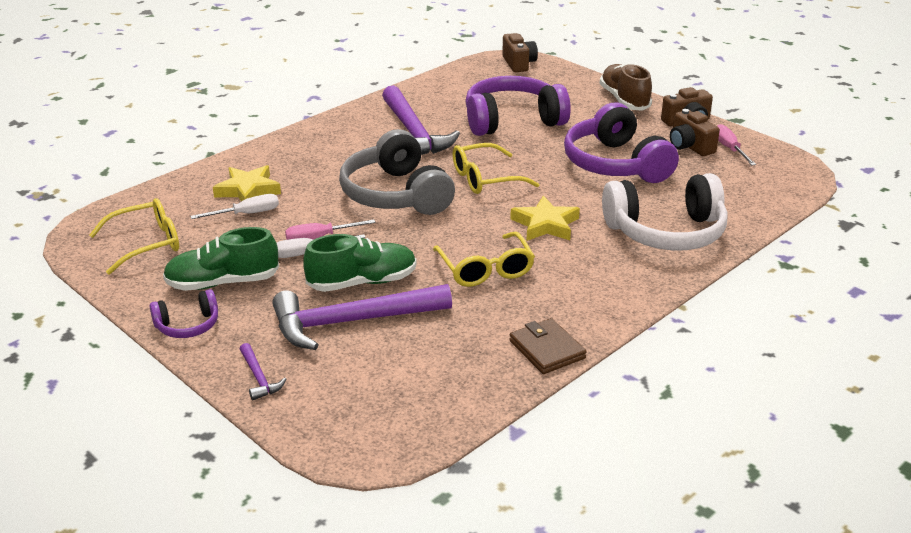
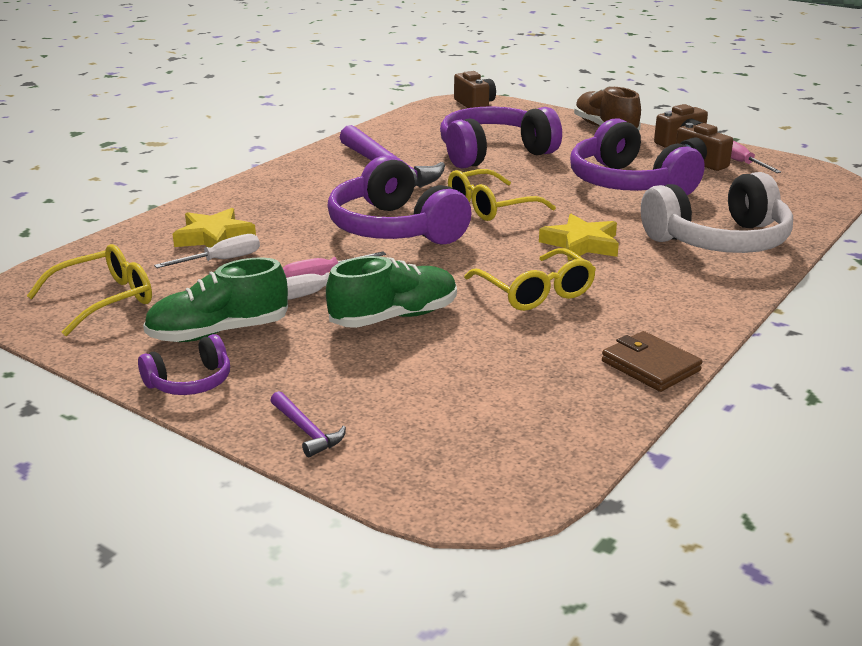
camera: 10 degrees left, 5 degrees down
(351, 322) = (399, 359): purple hammer -> none
(396, 195) = (394, 229): grey headphones -> purple headphones

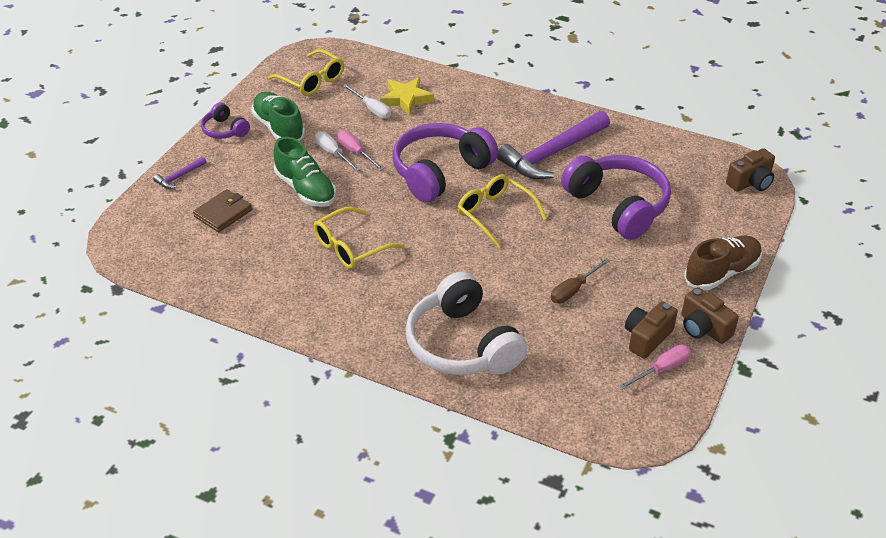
camera: 80 degrees right, 15 degrees up
(581, 244) = (436, 266): yellow star -> none
(627, 184) = (573, 290): purple headphones -> brown screwdriver
(650, 366) = (255, 303): brown wallet -> brown wallet (223, 213)

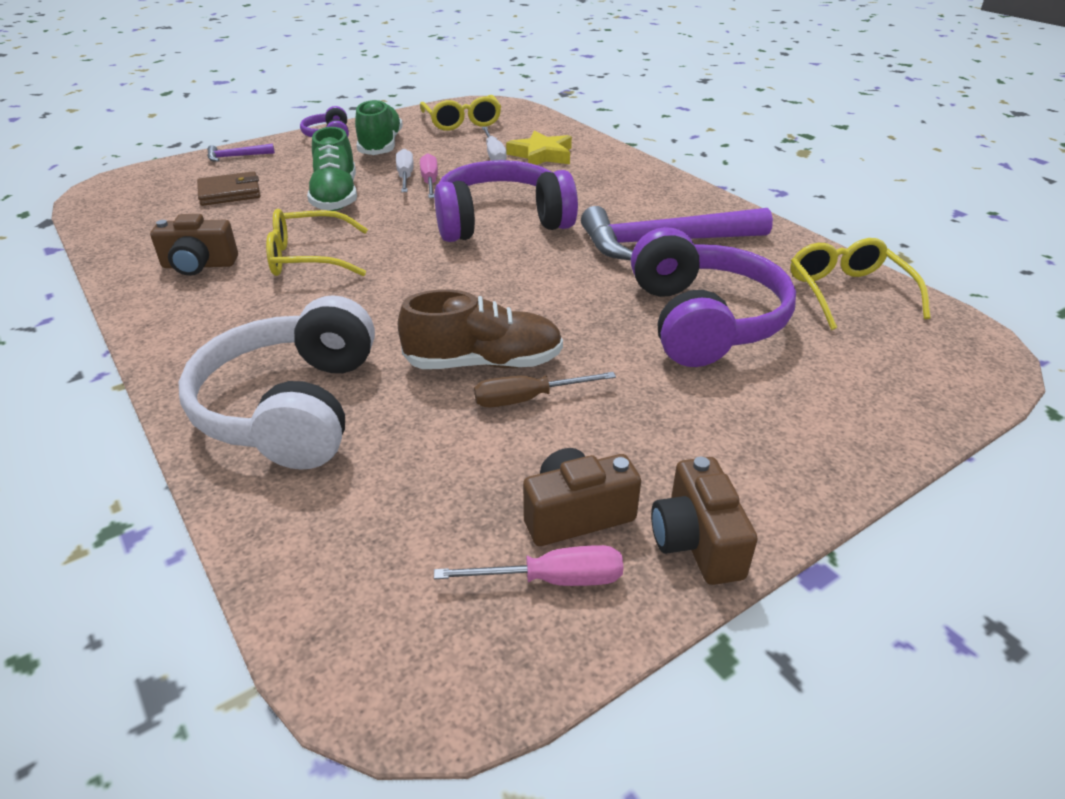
camera: 30 degrees right, 5 degrees down
(495, 214) = (519, 279): yellow glasses -> yellow glasses (847, 293)
(721, 273) = (805, 466): brown shoe -> brown shoe (484, 363)
(750, 182) = (959, 358): brown camera -> brown camera (199, 265)

